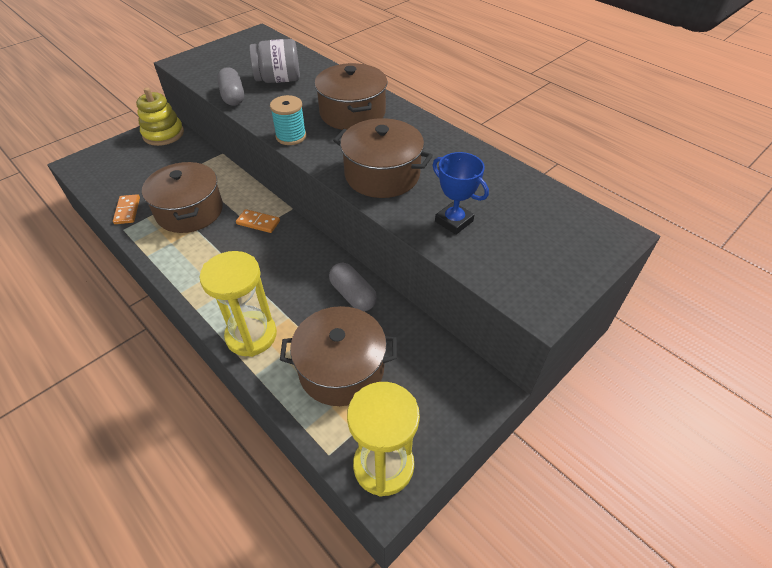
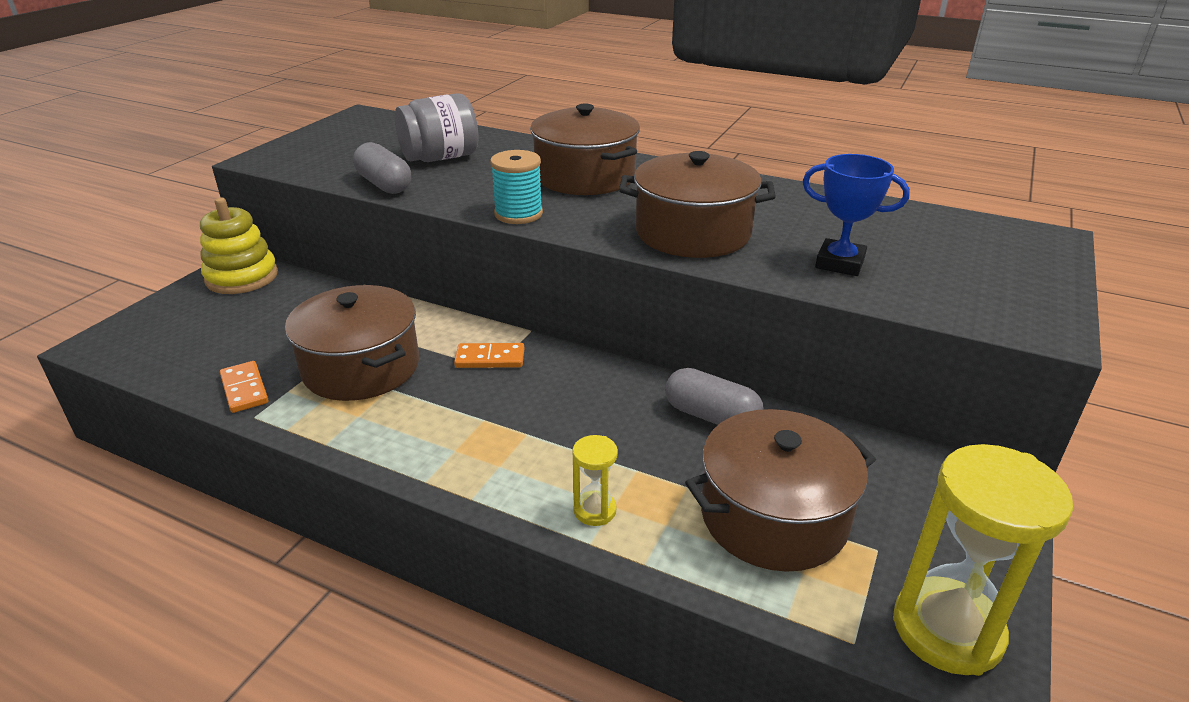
camera: 20 degrees left, 15 degrees down
(251, 335) = (595, 510): yellow hourglass -> yellow hourglass, size x0.48

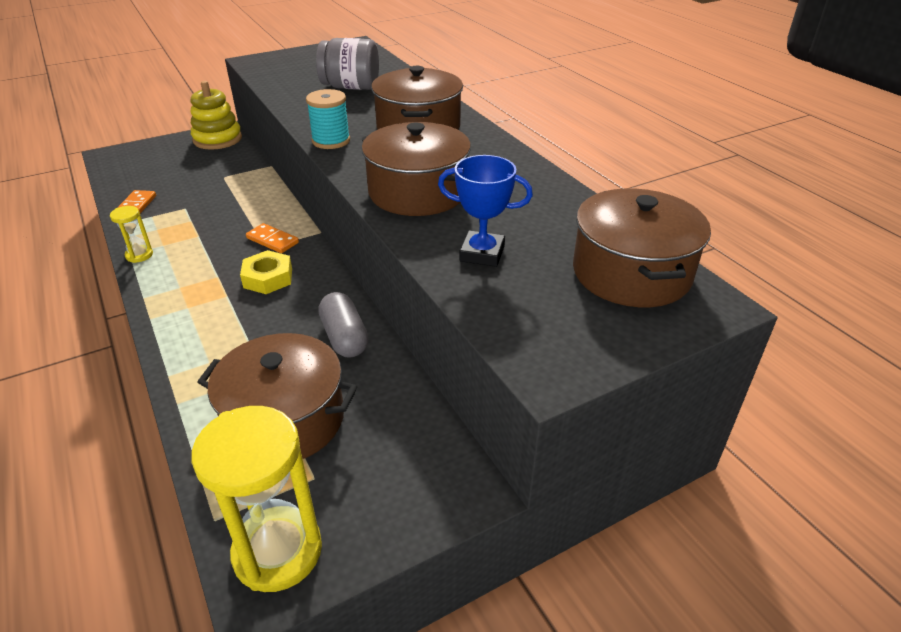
camera: 35 degrees right, 5 degrees up
(361, 367) = (202, 217): brown pot -> brown pot (631, 273)
(384, 184) = (289, 97): grey capsule -> none
(544, 397) = (268, 278): none -> yellow nut
(595, 510) = (197, 359): yellow hourglass -> yellow hourglass (139, 255)
(840, 263) = (482, 253): blue trophy -> blue trophy turned 45 degrees counterclockwise

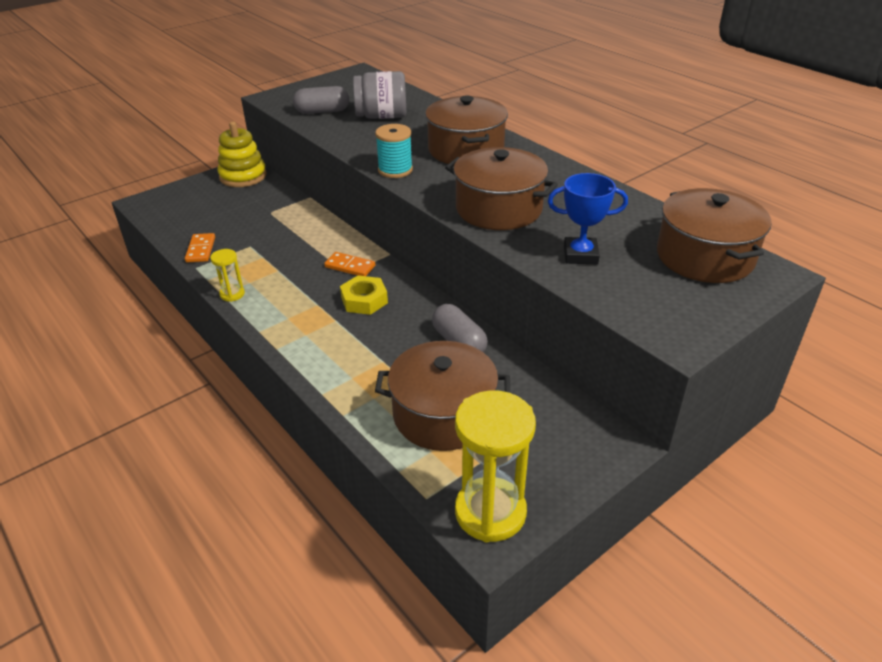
camera: 10 degrees left, 0 degrees up
(294, 77) = (322, 111): none -> grey capsule

